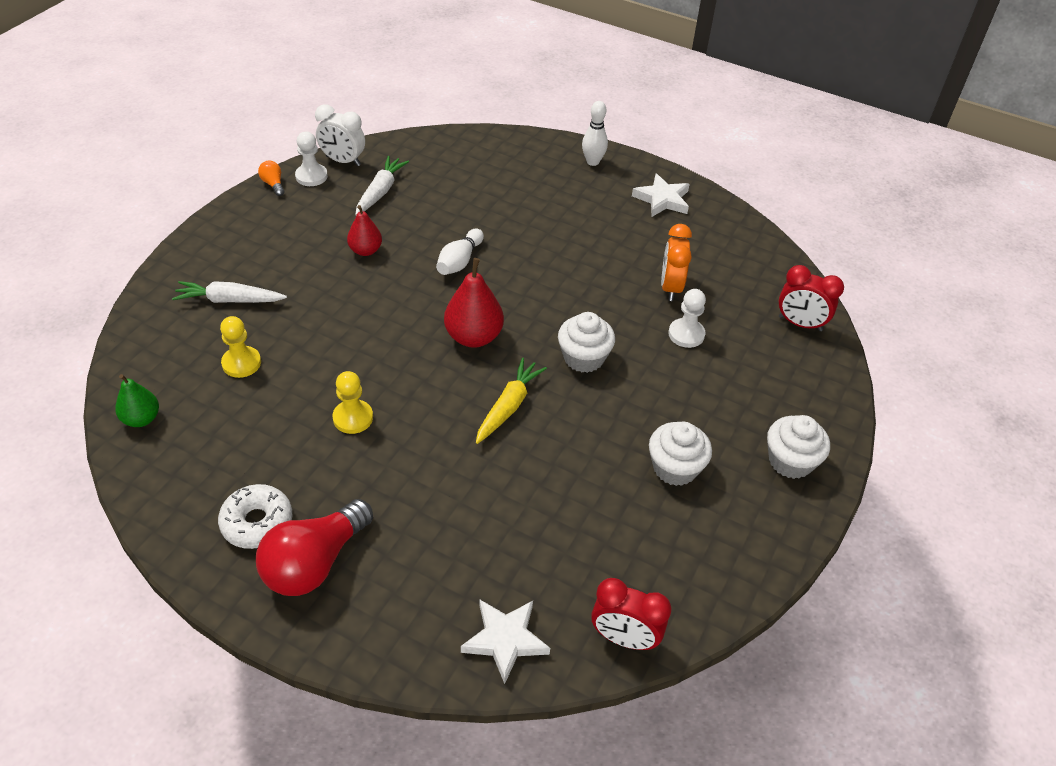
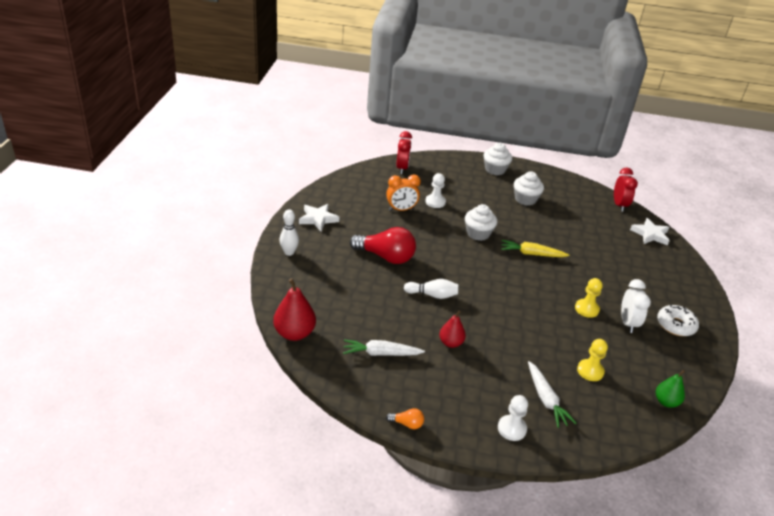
camera: 110 degrees left, 10 degrees down
(273, 184) = (407, 424): orange light bulb -> orange light bulb turned 120 degrees counterclockwise
(311, 176) = (383, 402): white pawn -> white pawn (511, 429)
(314, 563) = (674, 298): red light bulb -> red light bulb (386, 257)
(343, 161) = (353, 388): white clock -> white clock (628, 323)
(474, 337) = (493, 276): red pear -> red pear (294, 333)

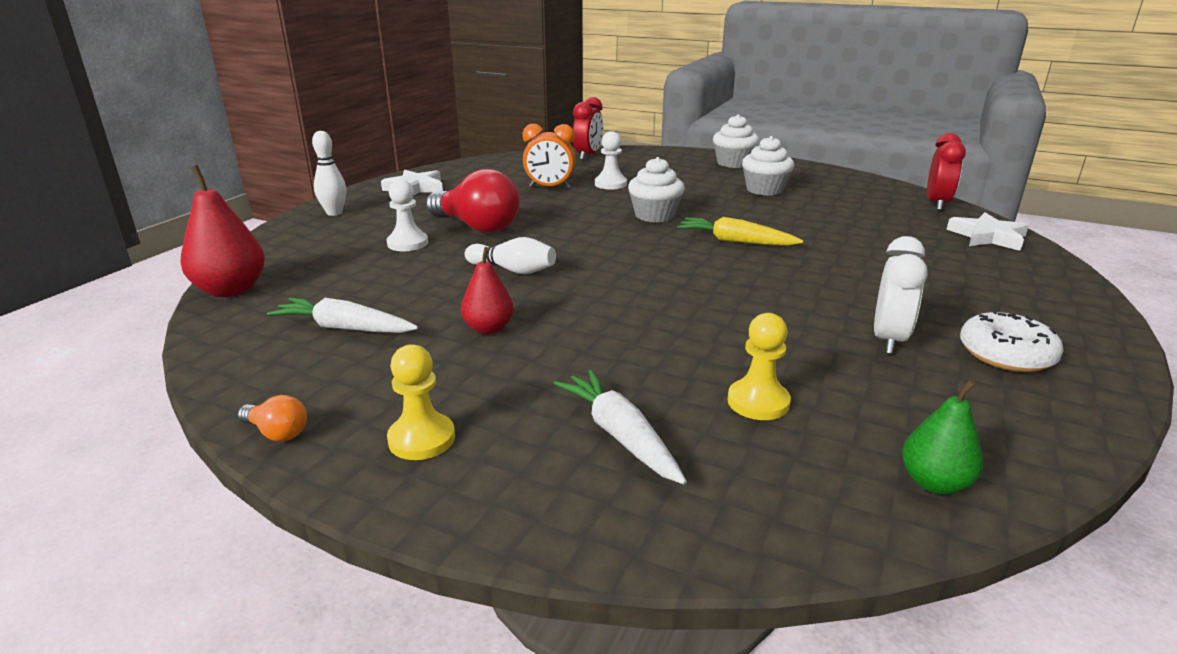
camera: 20 degrees right, 10 degrees down
(511, 429) = (496, 476): white pawn -> white pawn (407, 243)
(546, 399) = (619, 435): white carrot -> white carrot turned 150 degrees clockwise
(586, 309) = (804, 313): yellow pawn -> yellow pawn (421, 439)

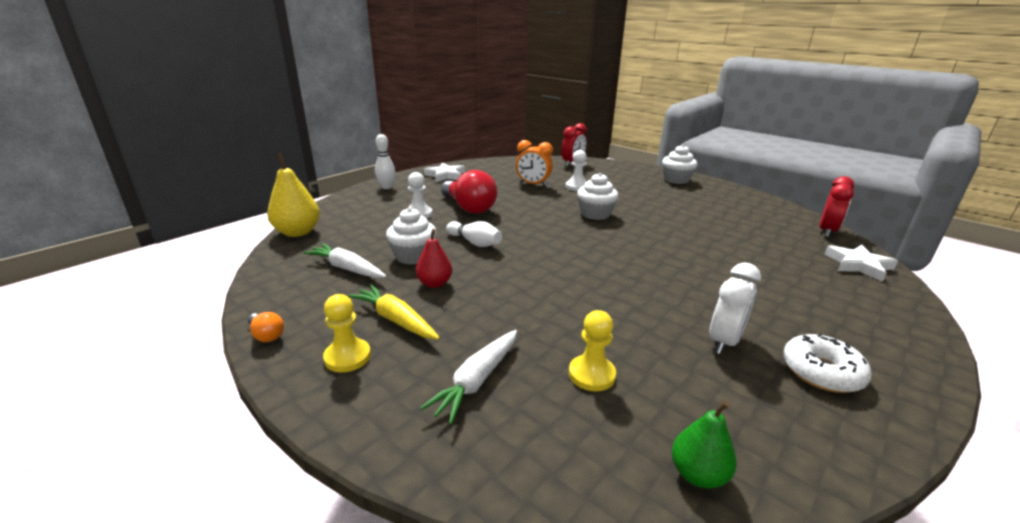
camera: 15 degrees right, 0 degrees up
(231, 290) = (298, 232): red pear -> yellow pear
(619, 435) = (477, 381): white carrot -> white carrot turned 135 degrees counterclockwise
(735, 241) = (644, 242): yellow carrot -> yellow carrot (395, 320)
(764, 190) = (689, 203): white cupcake -> white cupcake (413, 256)

